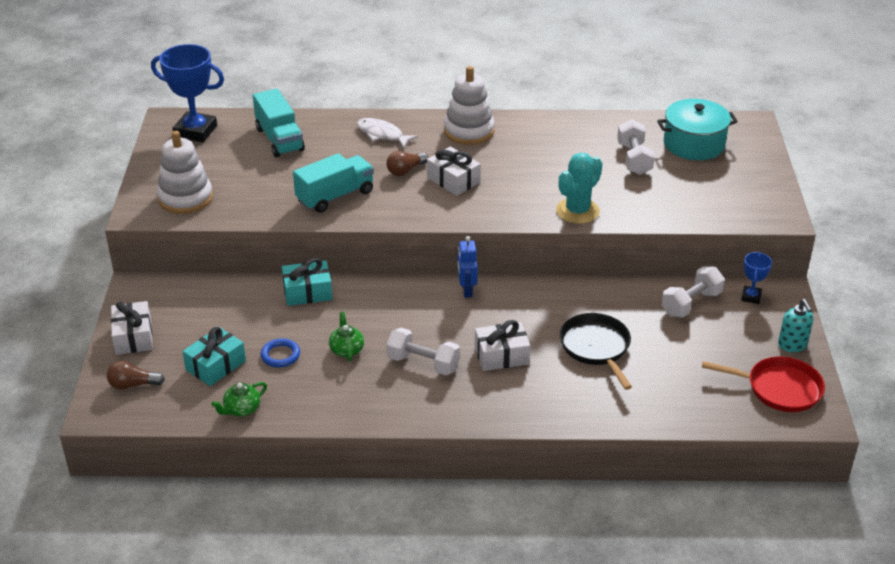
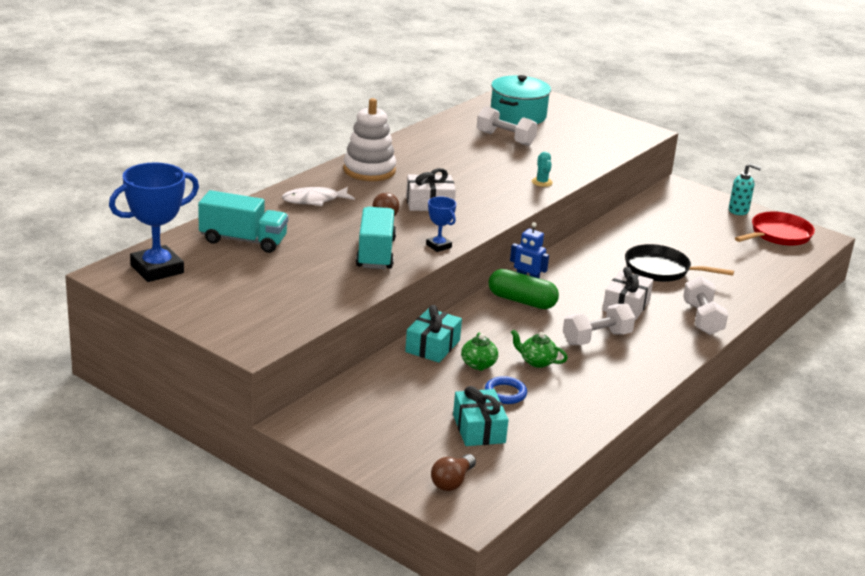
camera: 55 degrees left, 10 degrees down
(133, 337) = (378, 454): white gift -> none
(185, 198) = (266, 315): white stacking toy -> none
(241, 409) = (557, 440): green teapot -> green teapot (478, 365)
(433, 301) = (522, 301): none -> green capsule
(577, 211) = (542, 182): turquoise cactus -> turquoise cactus, size x0.51
(691, 303) = (653, 218): white dumbbell -> white dumbbell (702, 319)
(751, 297) = (671, 198): blue trophy -> blue trophy (438, 246)

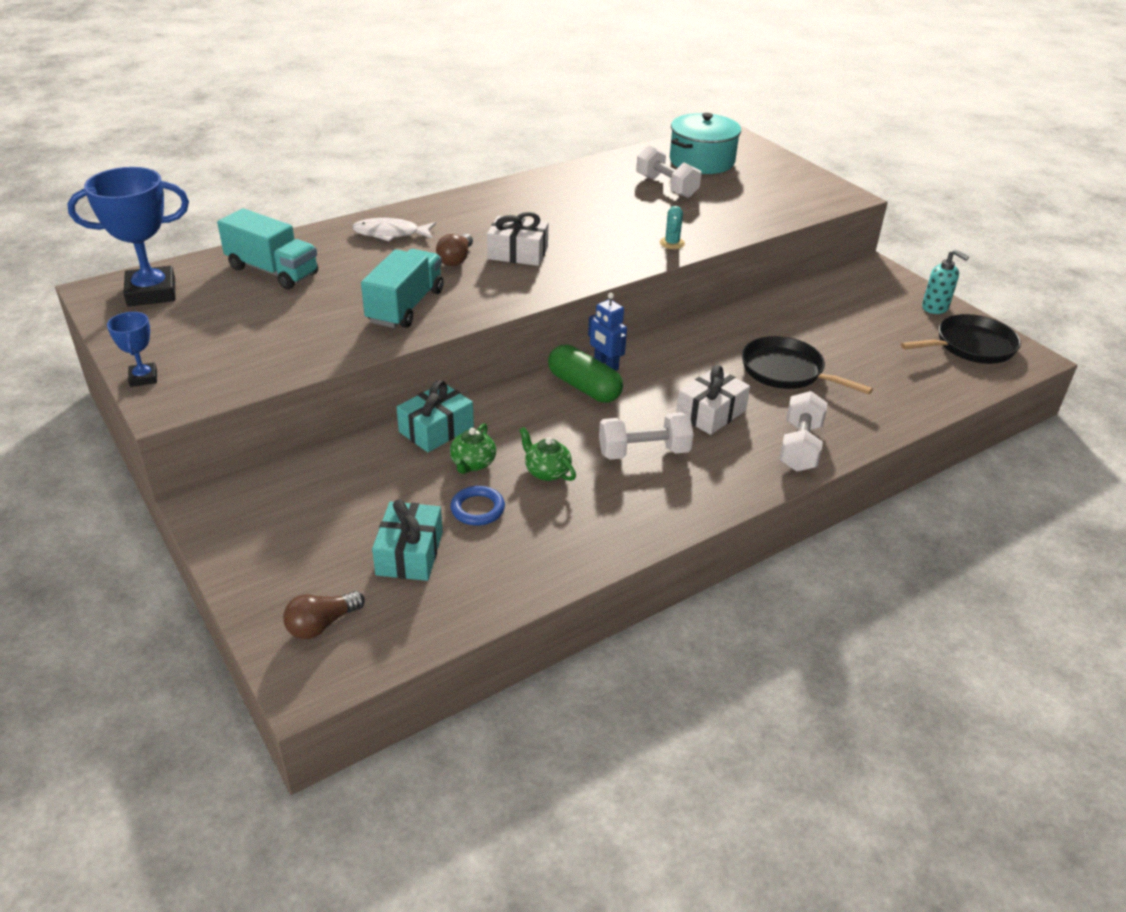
camera: 20 degrees right, 10 degrees up
(369, 170) = (480, 206): white stacking toy -> none
(438, 246) = (486, 307): blue trophy -> blue trophy (143, 378)
(778, 235) = (971, 346): red pan -> black pan

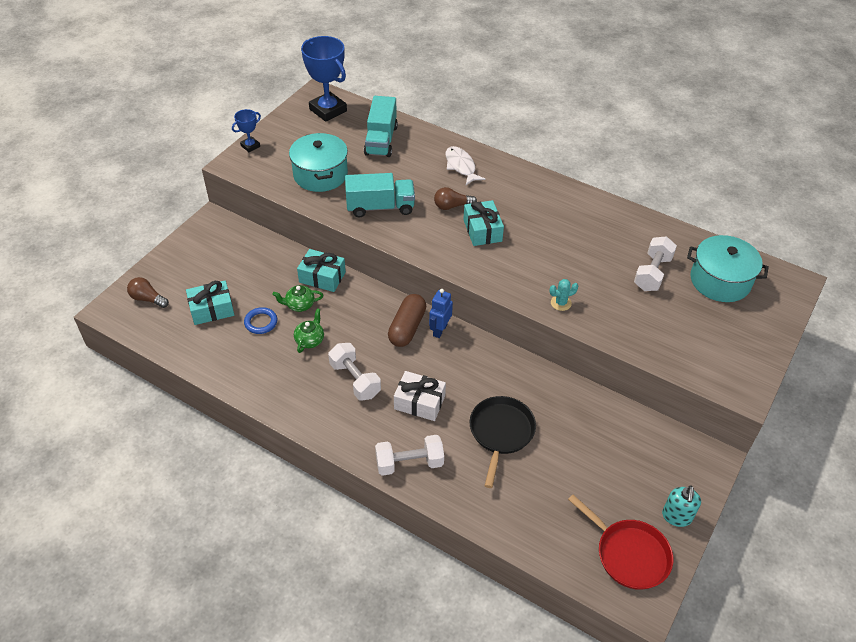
camera: 65 degrees right, 10 degrees up
(286, 334) = (320, 174): none -> turquoise pot
(518, 253) = (482, 230): white gift -> turquoise gift
(584, 387) = (407, 328): green capsule -> brown capsule
(971, 346) = (629, 554): black pan -> red pan

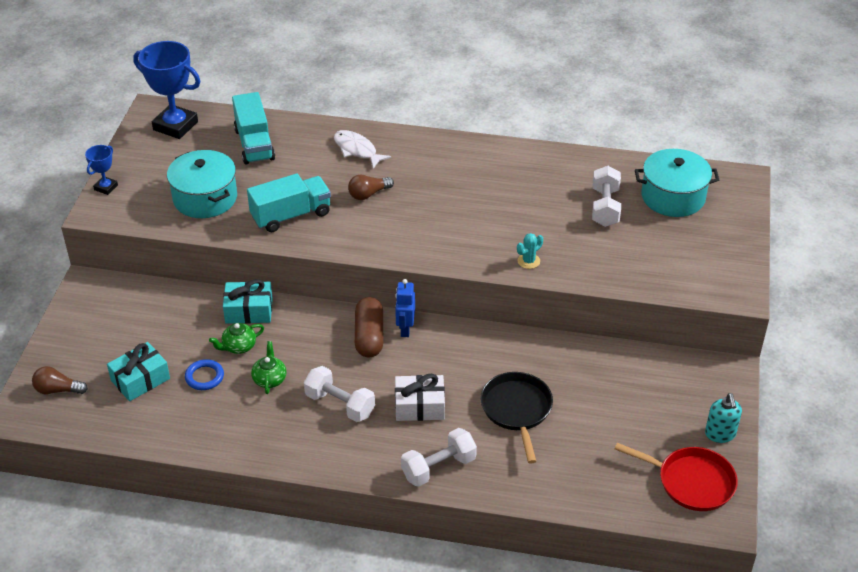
camera: 20 degrees left, 5 degrees down
(482, 230) = (413, 210): turquoise gift -> none

